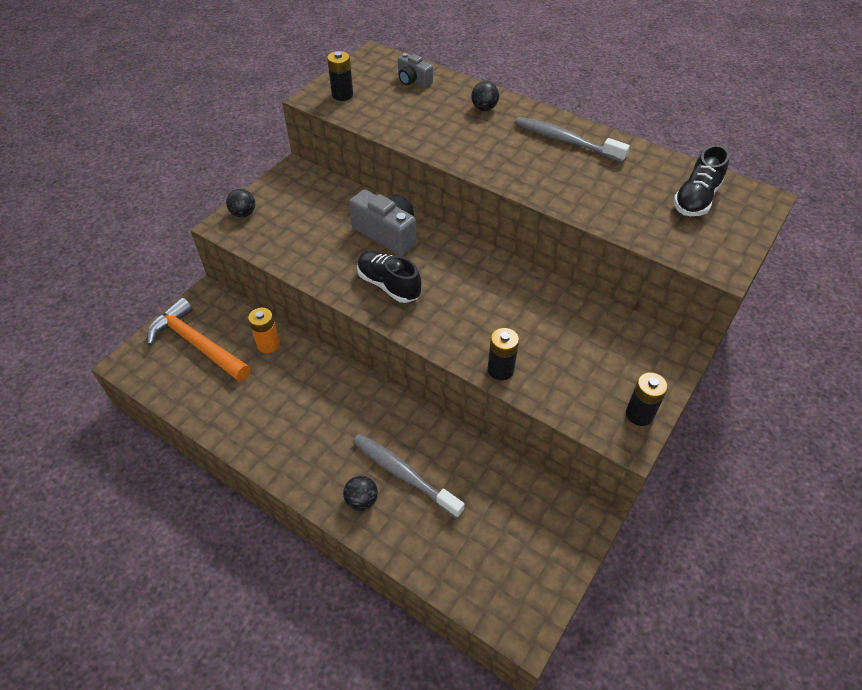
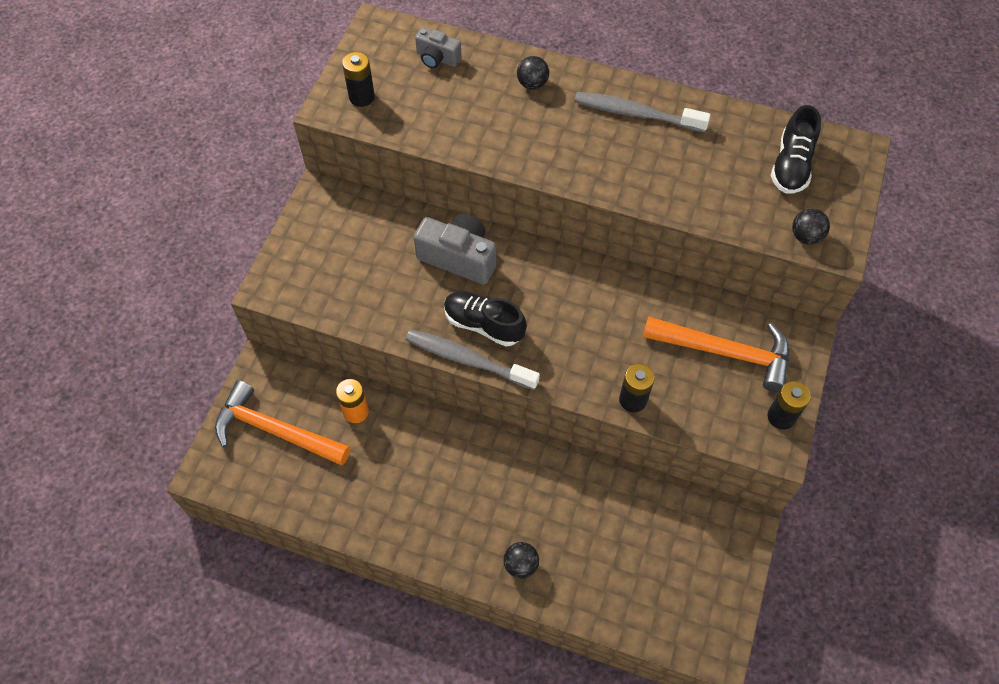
camera: 15 degrees left, 10 degrees up
(243, 213) = (284, 267): black ball -> black ball (805, 236)
(403, 474) = (553, 525): grey toothbrush -> grey toothbrush (467, 359)
(600, 350) = (725, 352): none -> orange hammer

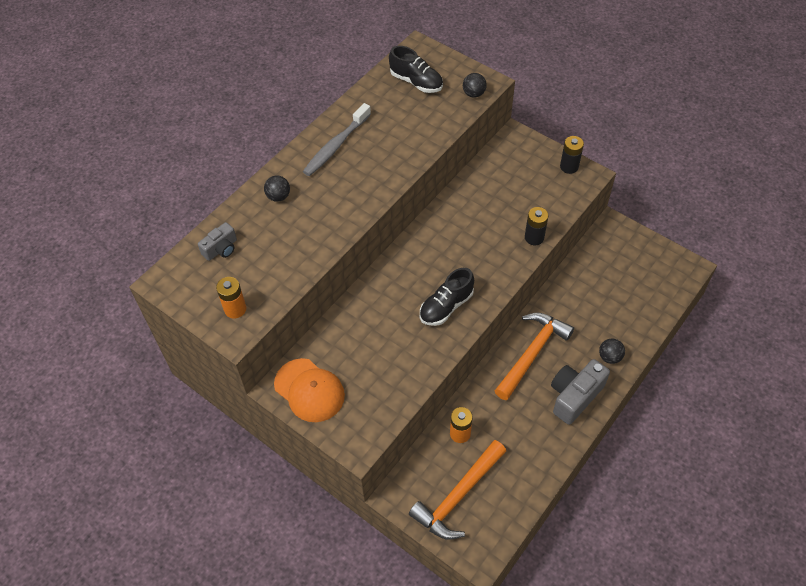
camera: 70 degrees left, 5 degrees down
(325, 222) = (309, 390): none -> orange cap
(362, 97) = (235, 309): black battery -> orange battery
(459, 258) = (382, 307): grey camera -> grey camera (574, 396)
(467, 359) = (472, 324): grey toothbrush -> none
(725, 352) = (515, 179): orange hammer -> orange hammer (532, 353)

